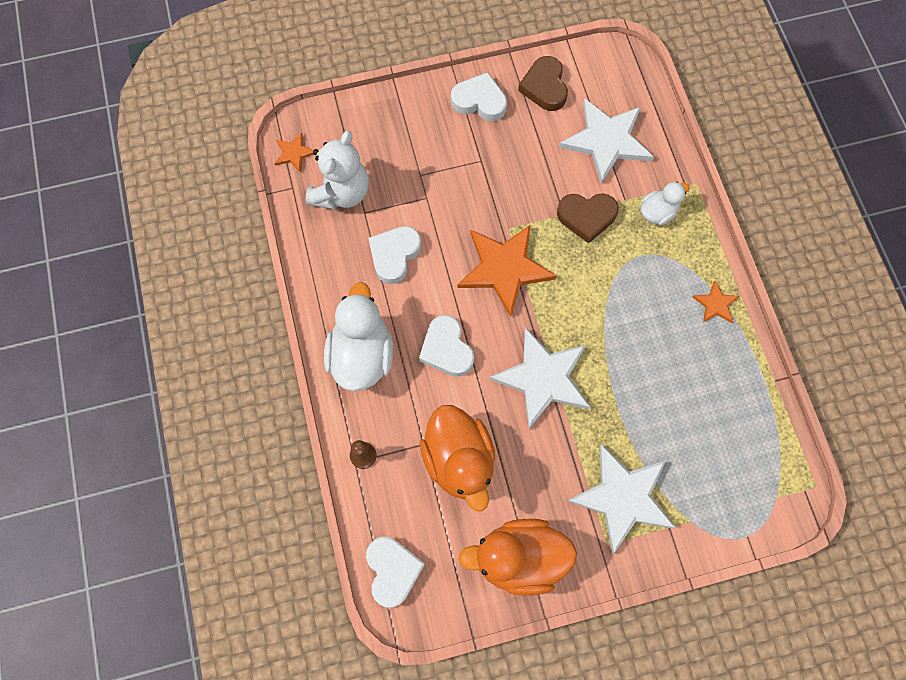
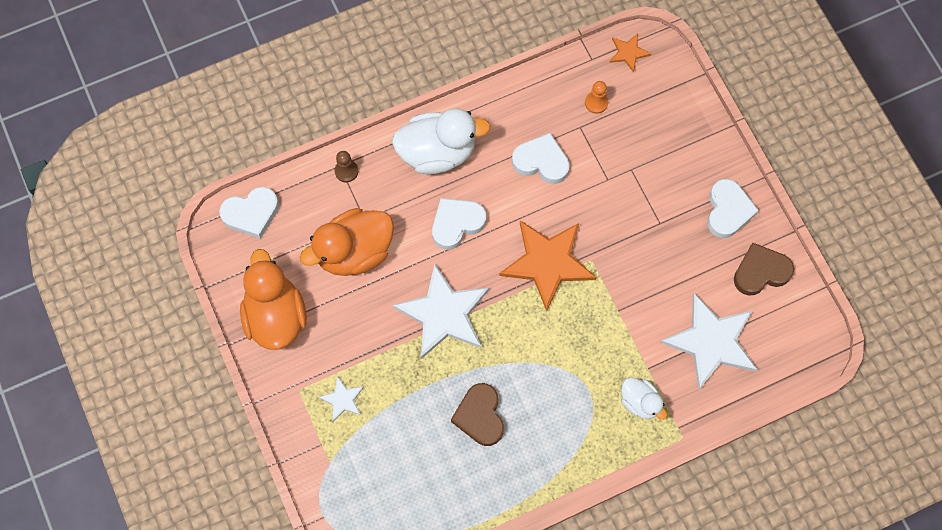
camera: 80 degrees right, 0 degrees up
(341, 192) = (596, 103): white teddy bear -> orange pawn
(586, 217) = (619, 332): brown heart -> brown heart (480, 416)
(623, 497) = (342, 399): white star -> white star, size x0.46
(715, 304) = (550, 469): orange star -> none

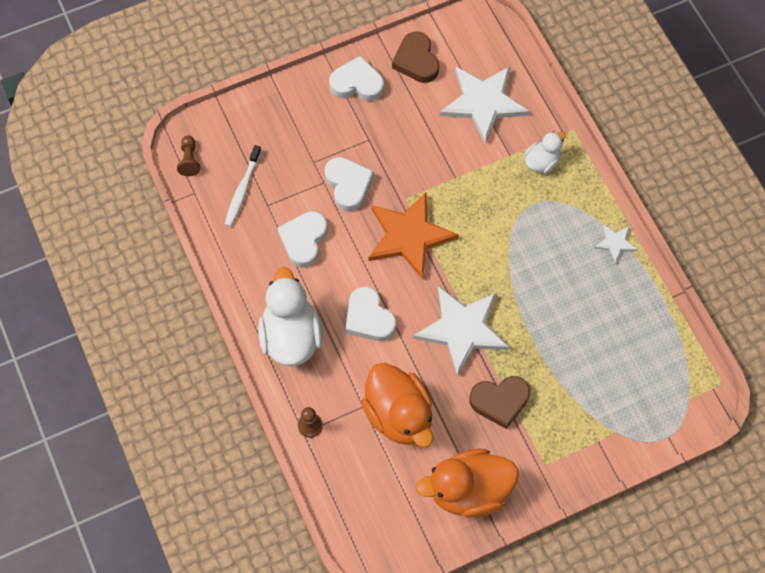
camera: 90 degrees left, 5 degrees down
(251, 214) = (357, 521): white heart -> white heart (348, 185)
(342, 399) = (552, 422): white star -> white star (615, 243)
(480, 416) = (562, 297): brown heart -> brown heart (500, 401)
(596, 103) = (242, 190): orange pawn -> white toothbrush
(628, 53) = (189, 160): orange star -> brown pawn

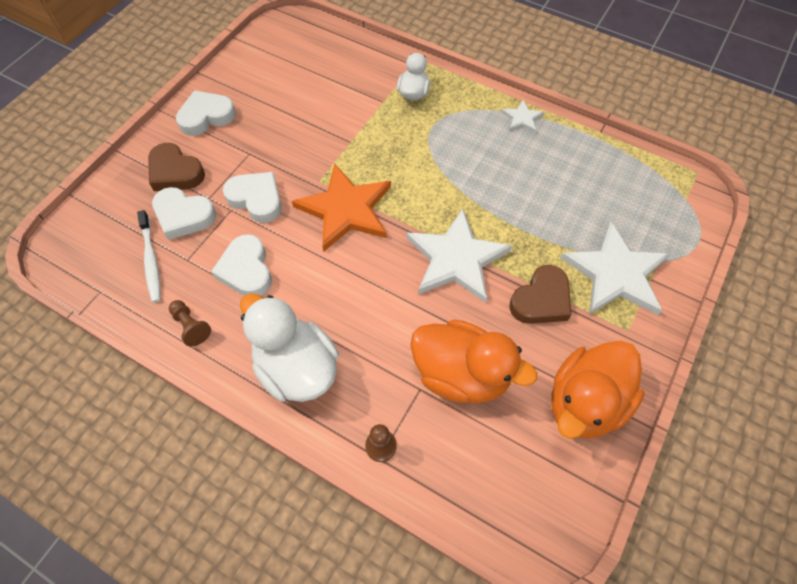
camera: 35 degrees left, 5 degrees down
(189, 160) = (75, 264): brown pawn -> brown pawn (191, 326)
(369, 318) = (362, 302): white heart -> white heart (184, 216)
(416, 61) = (248, 75): brown heart -> brown heart (175, 172)
(483, 103) = (330, 76): white star -> white star (615, 273)

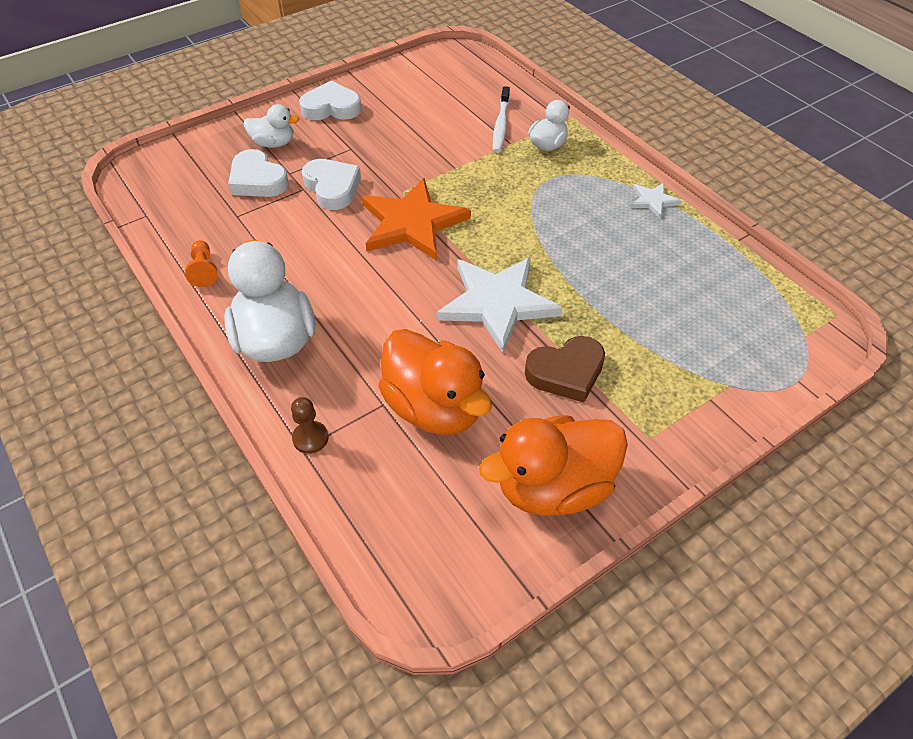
camera: 25 degrees right, 10 degrees down
(151, 260) = (205, 206): white toothbrush -> white toothbrush (501, 125)
(175, 172) = (273, 143): brown heart -> white duck
(191, 326) = (204, 270): brown pawn -> orange pawn
(246, 270) = (284, 242): white heart -> none
(615, 273) = (670, 378): white star -> none

